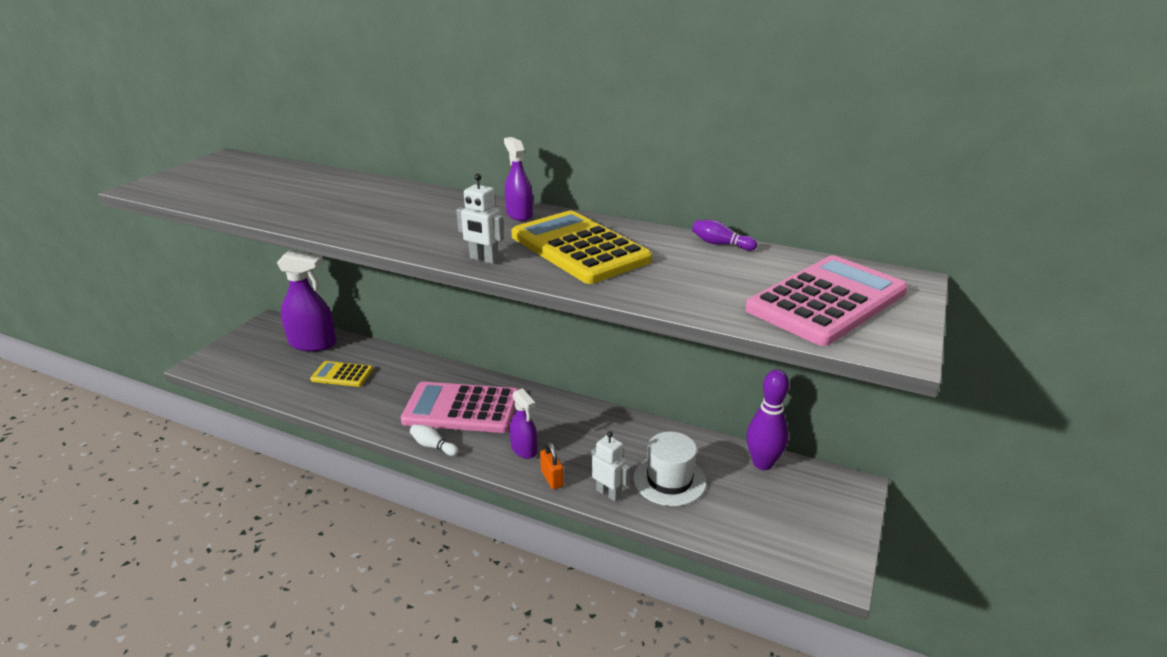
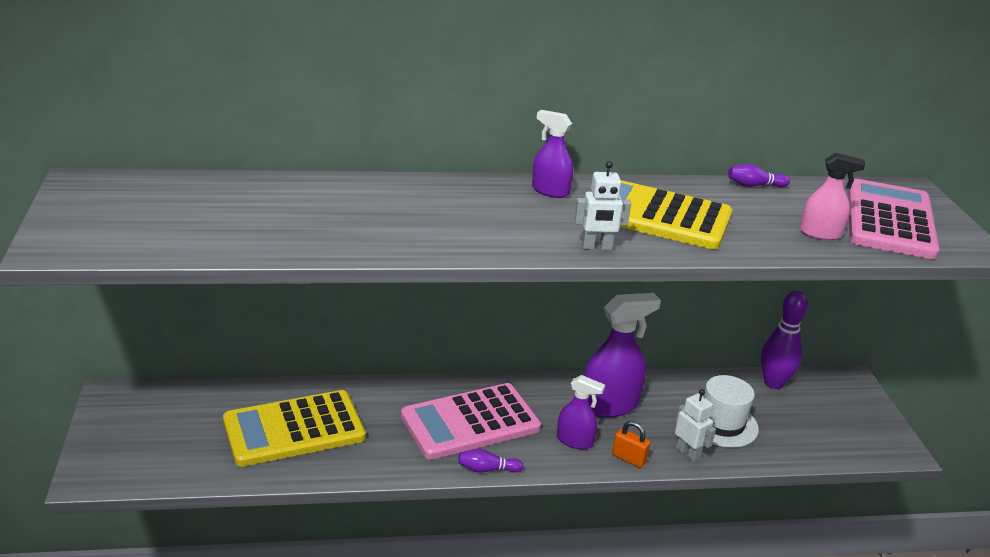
camera: 35 degrees left, 0 degrees up
(313, 343) = (209, 404): purple spray bottle -> purple spray bottle (609, 405)
(342, 375) = (294, 429): yellow calculator -> yellow calculator, size x1.86
(433, 446) = (487, 469): white bowling pin -> purple bowling pin
(608, 493) = (688, 453): white robot -> white robot turned 45 degrees clockwise
(721, 295) = (820, 234): none -> pink spray bottle

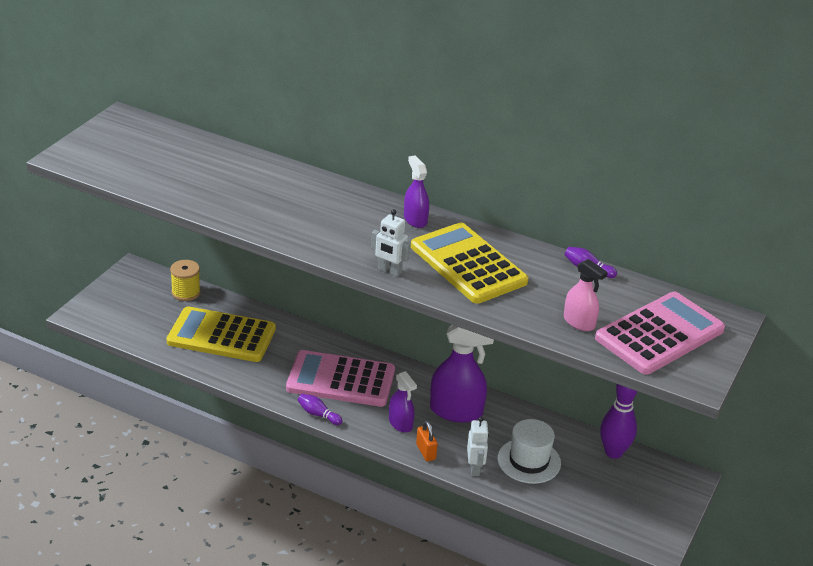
camera: 35 degrees right, 5 degrees up
(203, 398) = (186, 292): none -> yellow spool

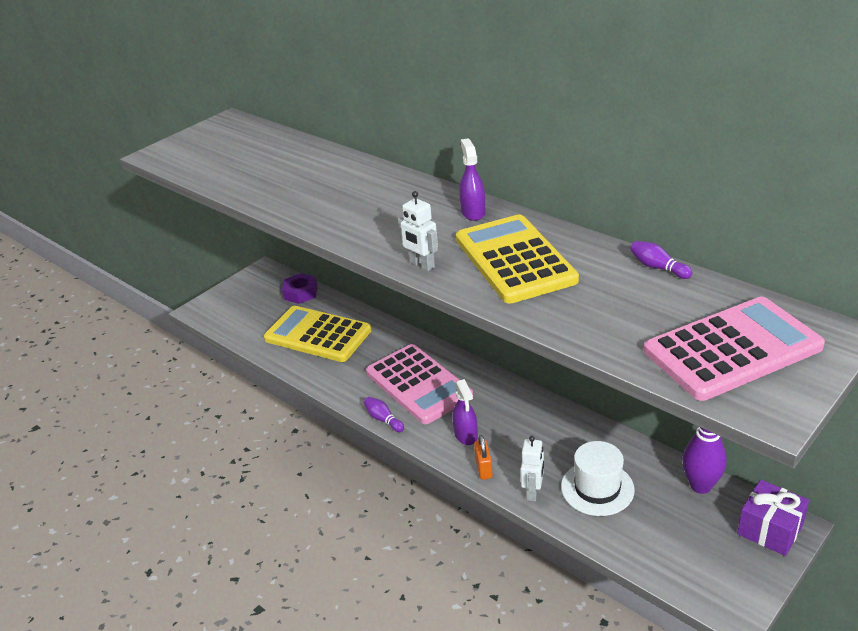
camera: 20 degrees right, 0 degrees up
(186, 292) = (300, 293): yellow spool -> purple nut
(341, 380) = (418, 384): pink calculator -> pink calculator turned 150 degrees counterclockwise
(456, 411) = (530, 425): purple spray bottle -> none
(579, 322) = (629, 330): pink spray bottle -> none
(674, 482) = (770, 529): none -> purple gift

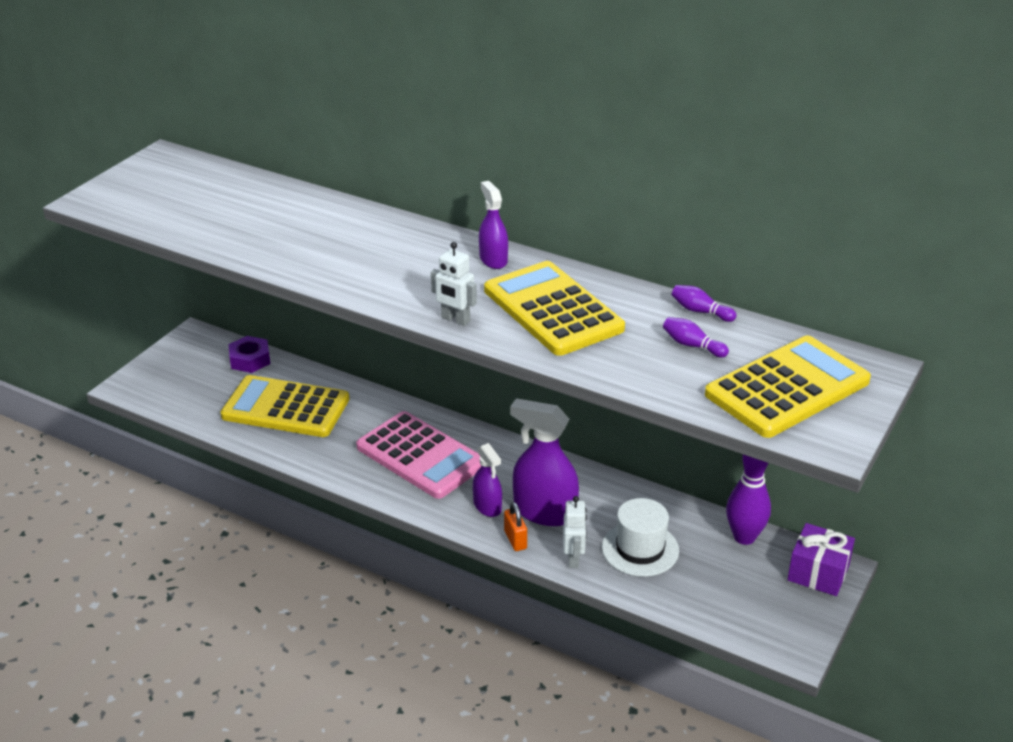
camera: 15 degrees left, 0 degrees up
(383, 419) = (390, 497): purple bowling pin -> purple bowling pin (692, 345)
(515, 444) = (544, 512): none -> purple spray bottle
(732, 349) = (787, 388): pink calculator -> yellow calculator

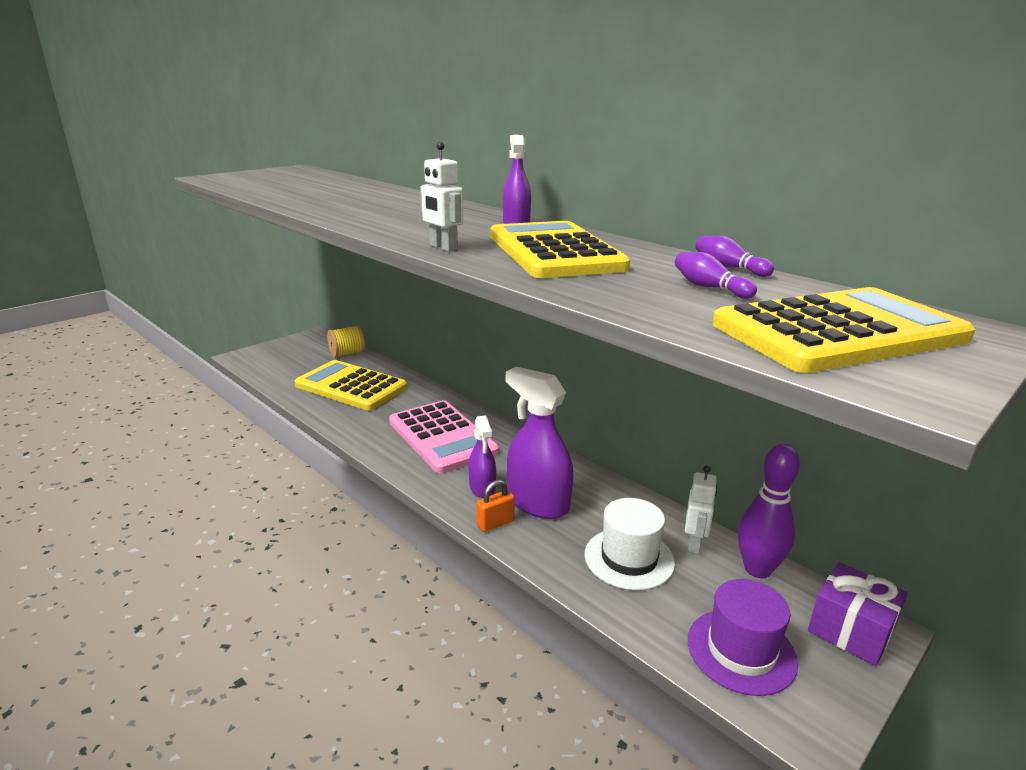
camera: 15 degrees right, 10 degrees down
(250, 360) = (347, 353): purple nut -> yellow spool
(515, 540) = (495, 523): orange padlock -> orange padlock turned 60 degrees clockwise
(573, 559) = (550, 554): white robot -> white robot (694, 544)
(741, 606) = (741, 651): none -> purple hat

